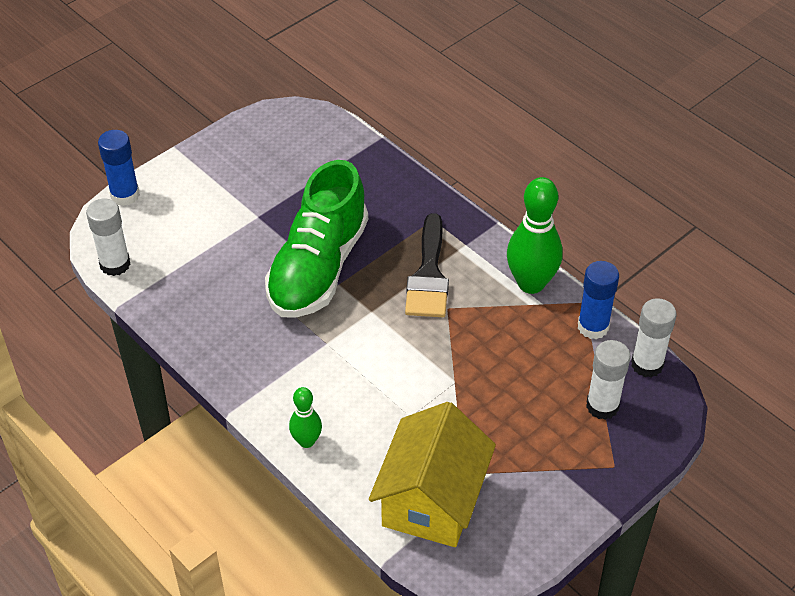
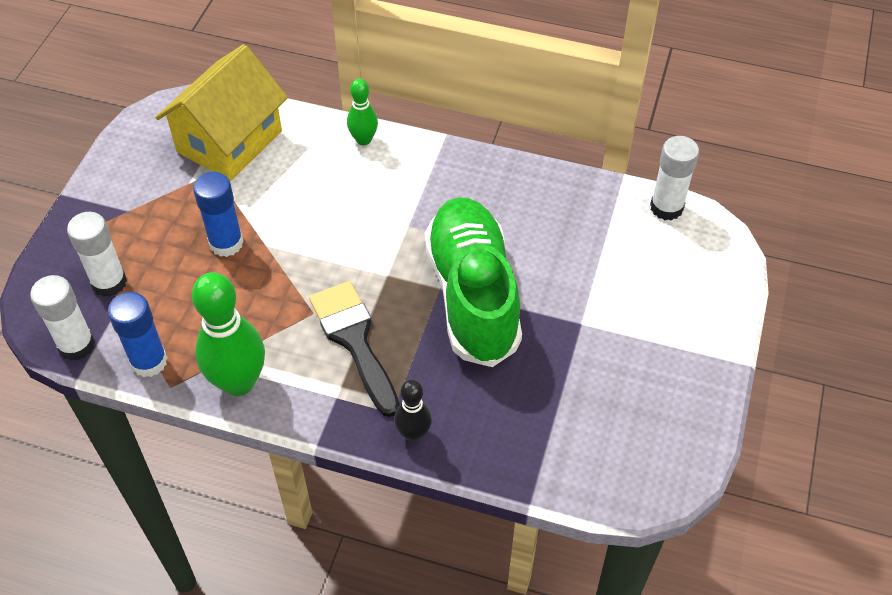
camera: 150 degrees right, 5 degrees up
(125, 195) = (735, 280): blue glue stick -> blue glue stick (226, 243)
(427, 201) = (413, 434): none -> black bowling pin
(432, 500) = (229, 141): yellow house -> yellow house turned 45 degrees clockwise

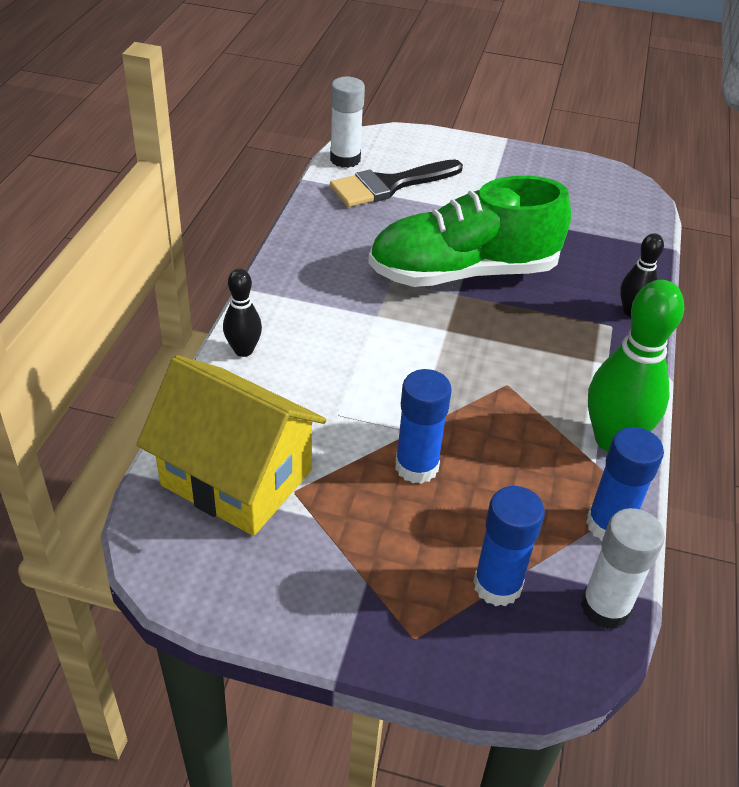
camera: 95 degrees left, 10 degrees down
(109, 282) = (497, 585): white glue stick -> blue glue stick
(354, 340) = (536, 352): black brush -> black brush (389, 185)
(363, 139) = (243, 350): green bowling pin -> black bowling pin

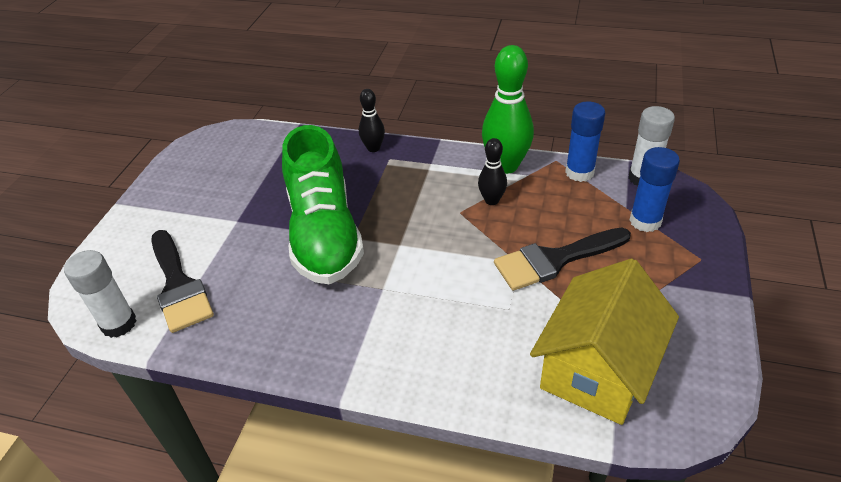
camera: 85 degrees left, 0 degrees up
(243, 350) = (438, 383): black bowling pin -> black bowling pin (491, 200)
(416, 467) = (555, 260): blue glue stick -> black brush

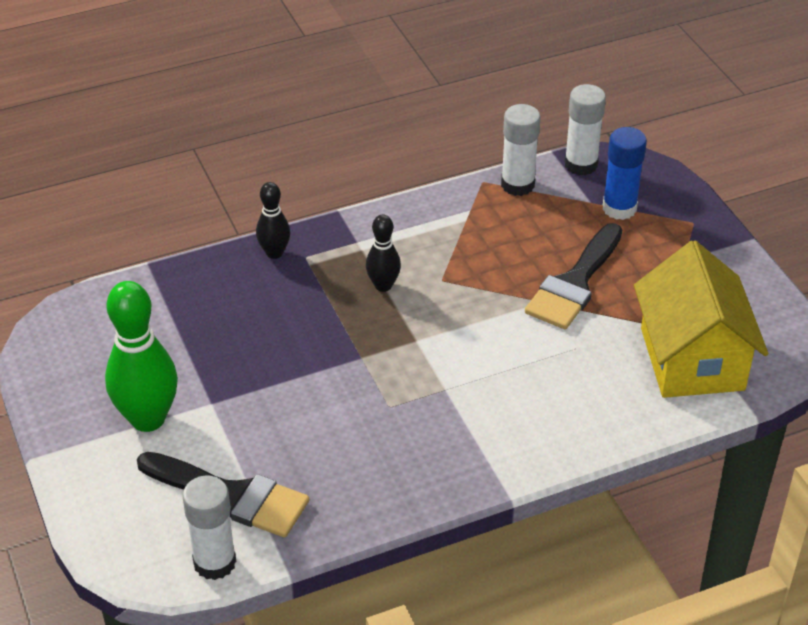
camera: 40 degrees left, 0 degrees up
(324, 234) = (327, 368): green shoe -> none
(491, 200) = (461, 253): black bowling pin -> black bowling pin (383, 285)
(505, 166) = (439, 210): green bowling pin -> green bowling pin (148, 419)
(579, 172) = (517, 185): blue glue stick -> white glue stick

